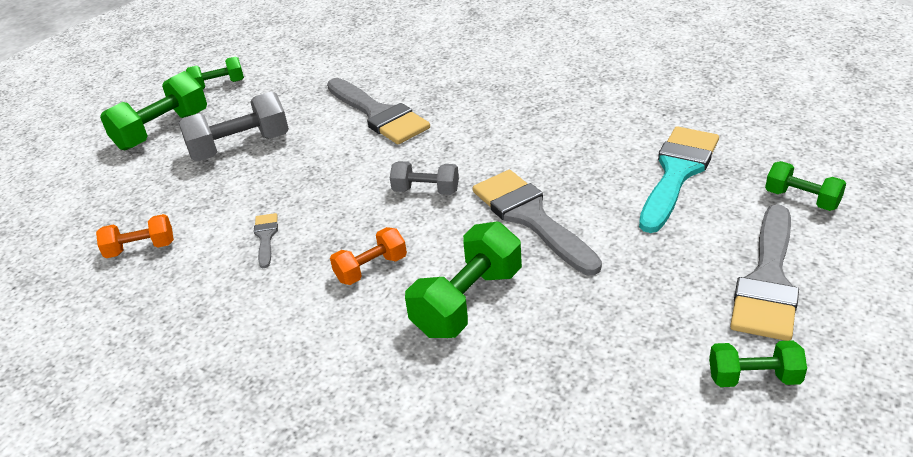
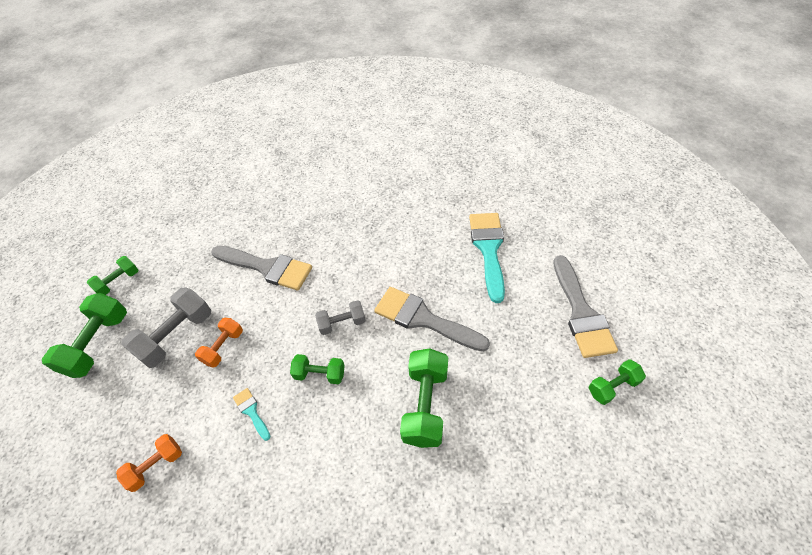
camera: 30 degrees left, 15 degrees up
(266, 237) = (251, 411): grey brush -> turquoise brush
(371, 268) = (345, 406): orange dumbbell -> orange dumbbell (223, 347)
(802, 199) = (565, 244): green dumbbell -> green dumbbell (320, 374)

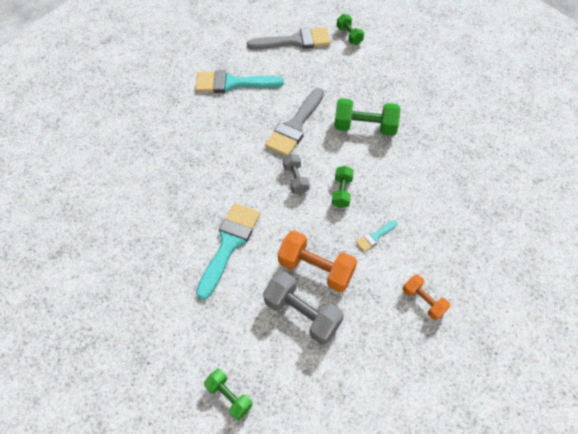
camera: 90 degrees left, 5 degrees up
(98, 344) = (309, 393): green dumbbell -> none
(223, 347) = (316, 268): orange dumbbell -> orange dumbbell, size x1.68
(267, 267) = (229, 244): grey brush -> turquoise brush

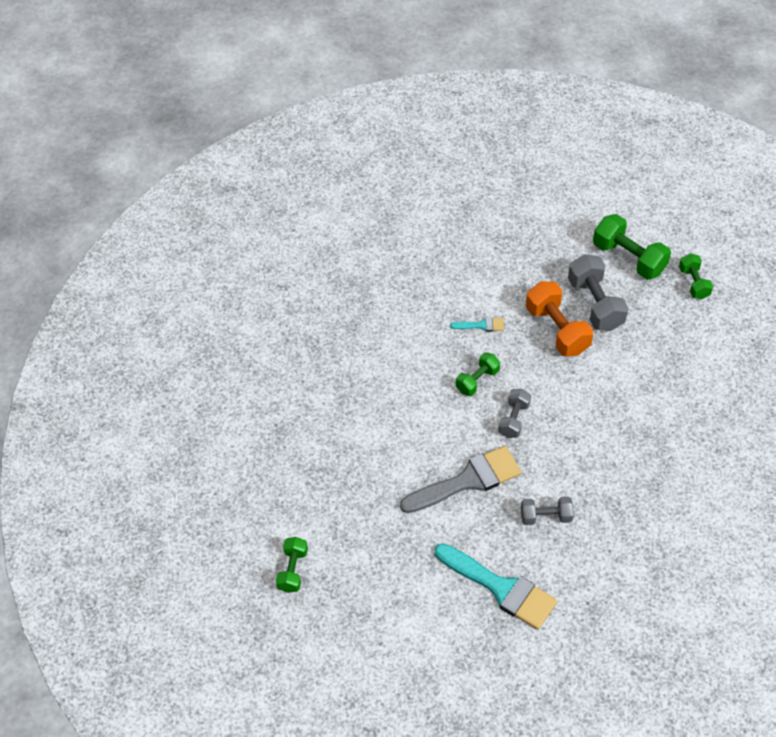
camera: 145 degrees left, 5 degrees down
(229, 244) = (625, 395): turquoise brush -> none
(232, 132) = (546, 517): none -> grey dumbbell
(295, 41) = (369, 607): grey brush -> none
(364, 127) = (392, 433): green dumbbell -> green dumbbell (629, 258)
(423, 301) = (485, 259): orange dumbbell -> none

